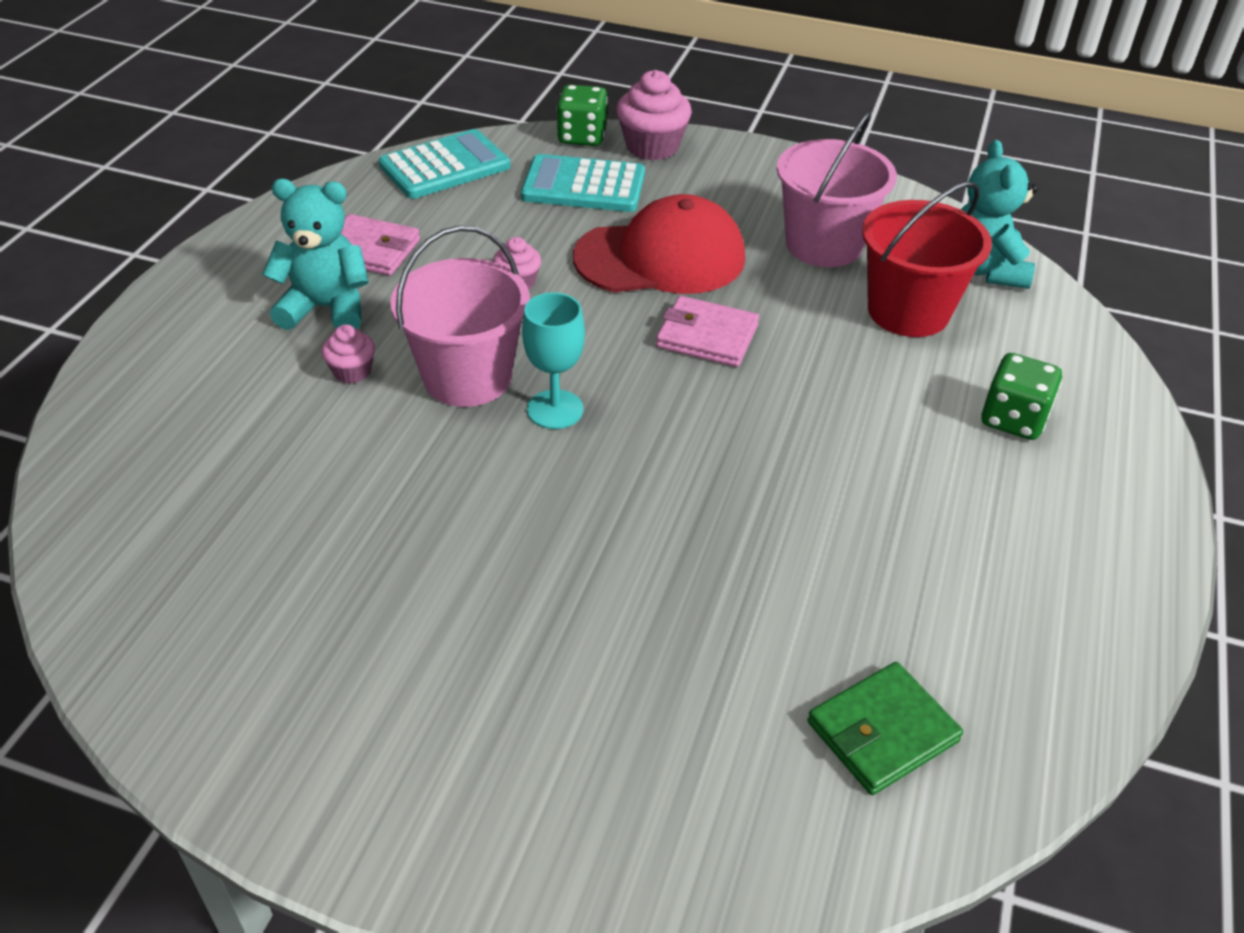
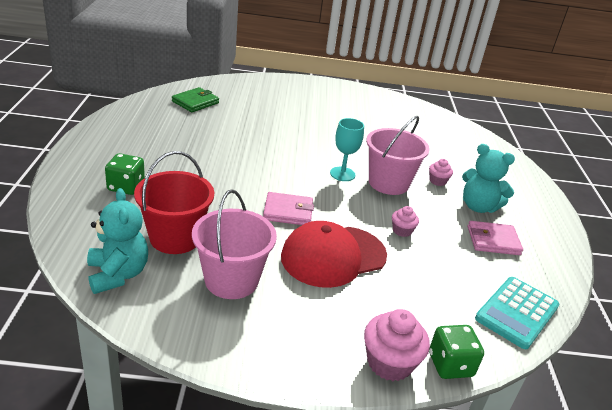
camera: 160 degrees right, 10 degrees down
(326, 308) = (478, 207): turquoise teddy bear -> turquoise teddy bear turned 45 degrees clockwise
(583, 186) = (414, 309): turquoise calculator -> none

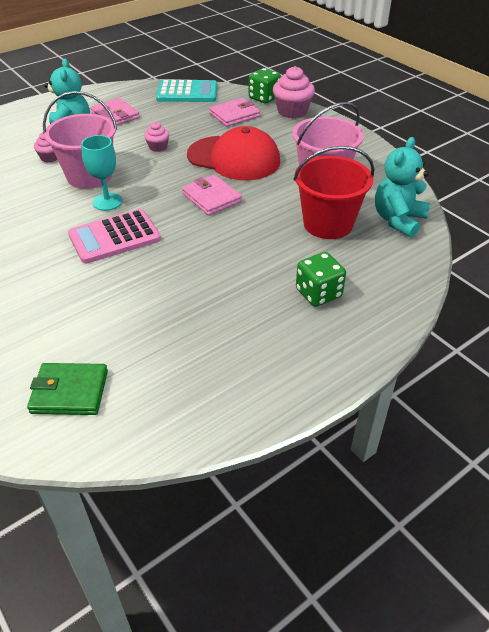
camera: 125 degrees left, 10 degrees up
(296, 158) = (114, 237): none -> pink calculator
(424, 311) = (234, 115): none -> pink wallet

